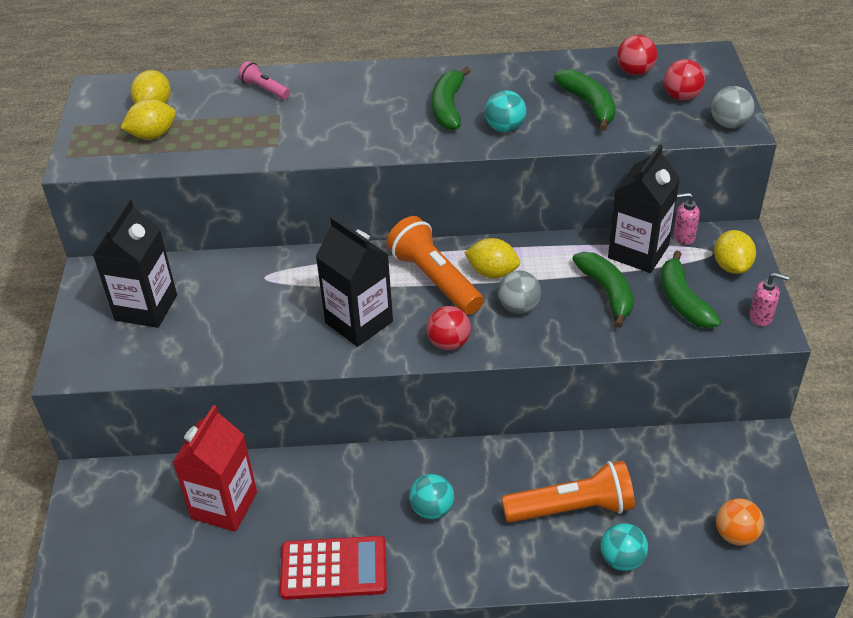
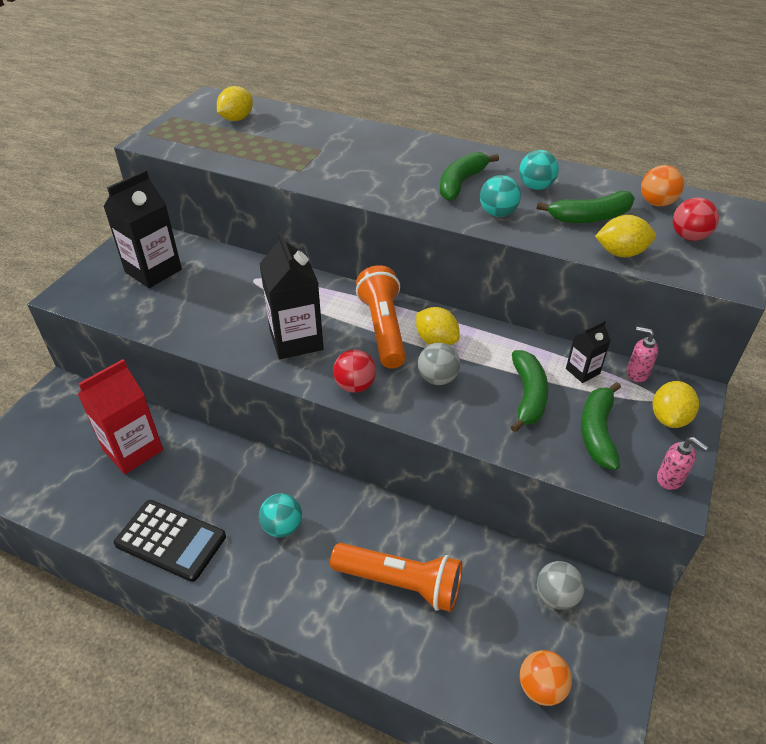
camera: 25 degrees right, 0 degrees up
(153, 135) = (217, 137): yellow lemon -> yellow lemon (621, 253)
(264, 89) = (326, 129): pink flashlight -> none
(333, 568) = (171, 540): red calculator -> black calculator
(588, 105) = (590, 217): green banana -> green banana turned 75 degrees clockwise
(622, 559) = (413, 655): turquoise ball -> turquoise ball (535, 187)
(635, 71) = (656, 203): red ball -> orange ball
(638, 252) = (582, 371): black carton -> black carton, size x0.52
(729, 124) = (723, 275): grey ball -> grey ball (556, 596)

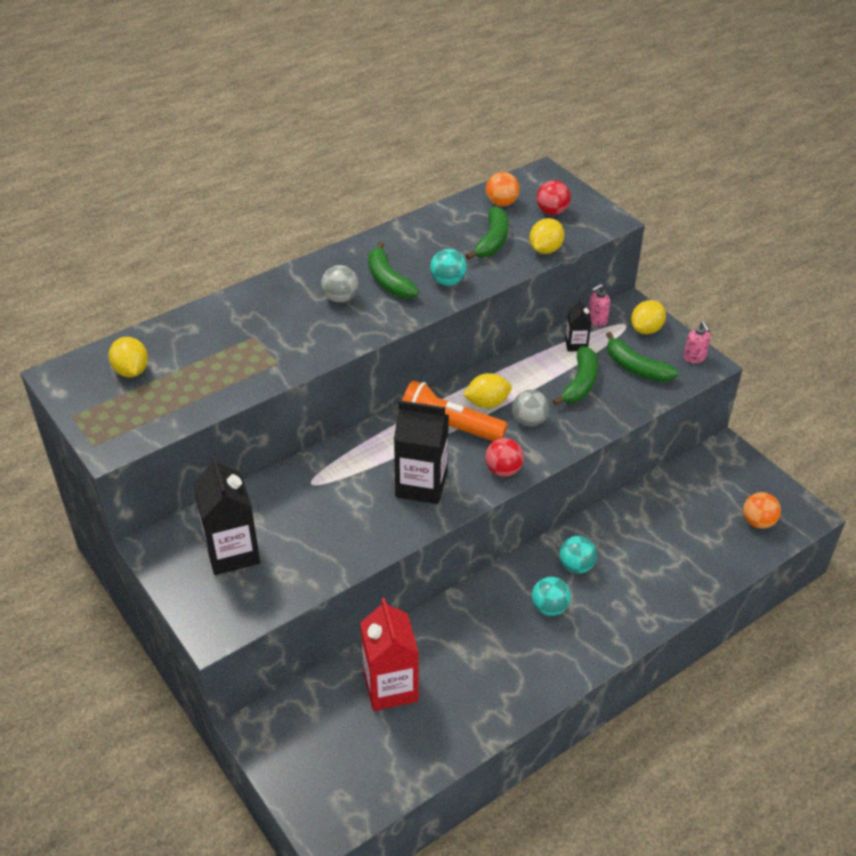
camera: 60 degrees left, 0 degrees up
(171, 540) = (516, 687): black calculator -> none
(400, 583) = (643, 557): orange flashlight -> none
(528, 395) = (580, 383): green banana -> green banana turned 75 degrees clockwise
(535, 187) = (429, 246): turquoise ball -> turquoise ball (576, 566)
(556, 596) = (699, 481): grey ball -> grey ball (340, 298)
(669, 418) = (646, 329): yellow lemon -> yellow lemon turned 75 degrees clockwise
(670, 479) = (694, 357): pink soap dispenser -> pink soap dispenser turned 90 degrees clockwise

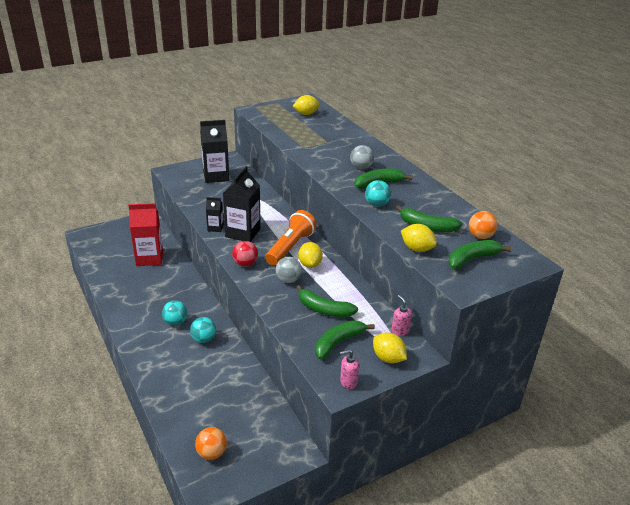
camera: 95 degrees right, 10 degrees down
(552, 211) = (472, 259): red ball -> green banana
(576, 344) = (369, 314): black carton -> black carton (215, 228)

